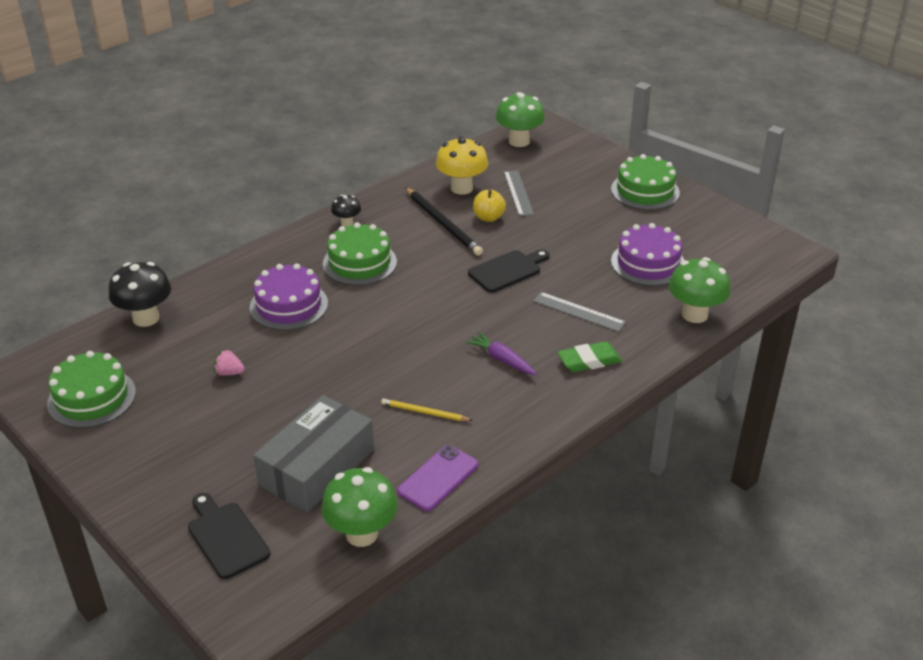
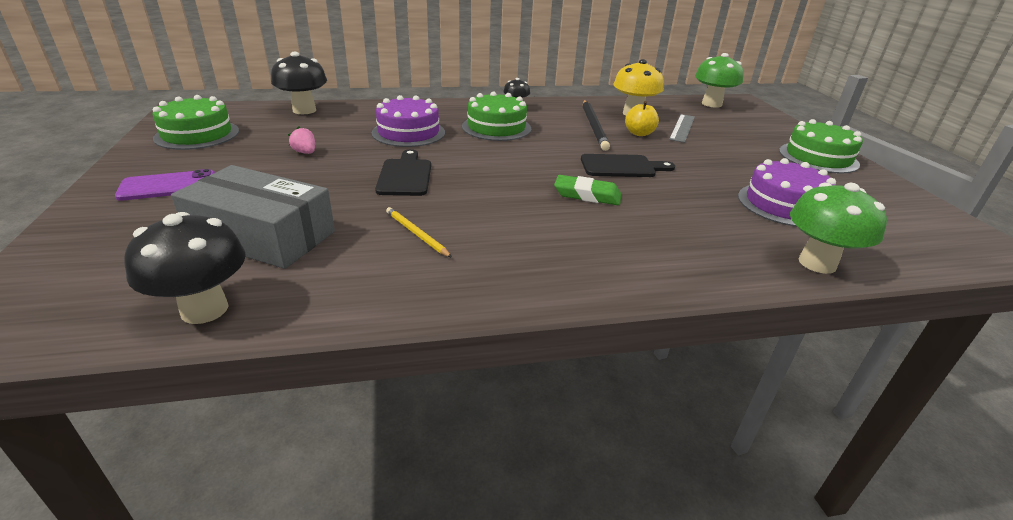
camera: 30 degrees right, 5 degrees down
(226, 537) = (103, 254): black cutting board -> black cutting board (405, 175)
(317, 467) = (262, 235): grey box -> grey box turned 45 degrees clockwise
(362, 534) = (204, 309): green mushroom -> black mushroom
(438, 478) = (351, 294): purple phone -> purple phone (168, 186)
(502, 359) = (544, 223): purple carrot -> none
(578, 312) = (668, 215): grey ruler -> none
(589, 361) = (642, 257): green eraser -> green eraser (587, 195)

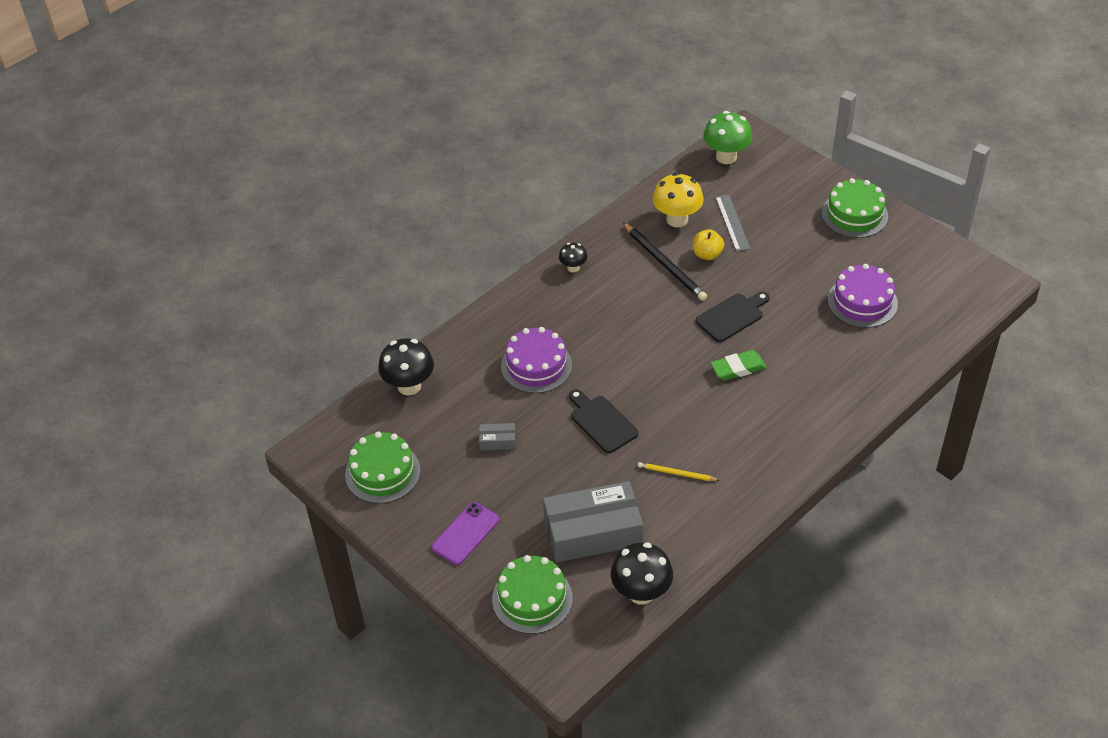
camera: 30 degrees left, 15 degrees up
(305, 152) = (497, 441): pink strawberry -> grey box
(496, 127) = (593, 314): green cake -> green cake (532, 598)
(817, 263) = (908, 358): green mushroom -> none

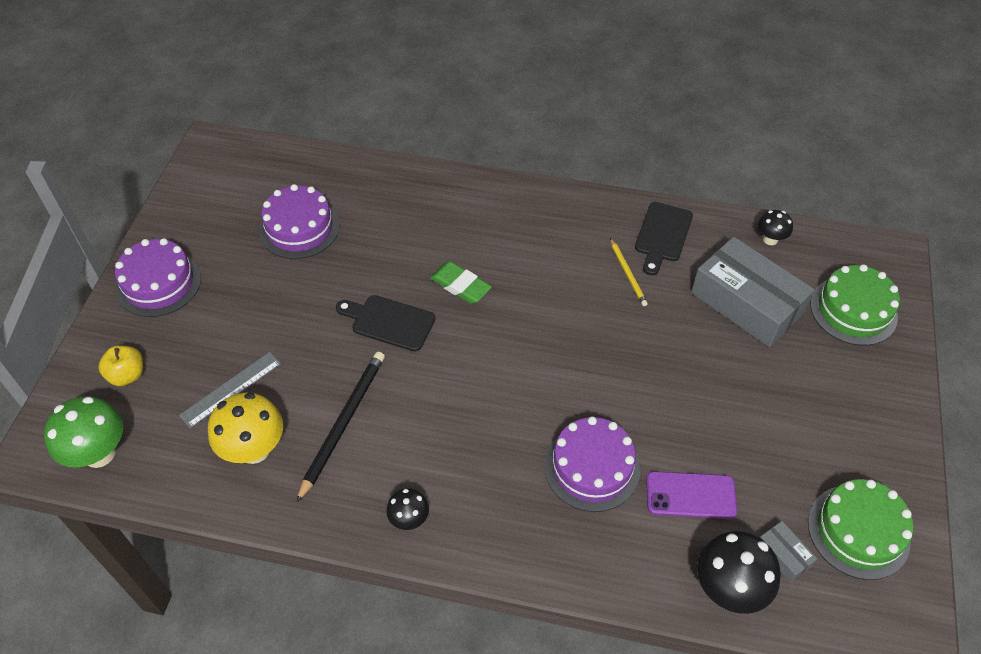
camera: 125 degrees left, 5 degrees up
(465, 533) = (847, 402): purple phone -> purple phone (690, 495)
(497, 441) = (720, 443): grey box -> grey box (783, 555)
(601, 422) = (618, 363): black cutting board -> black cutting board (662, 235)
(641, 593) = (770, 239): black mushroom -> black mushroom, size x0.55
(707, 254) = (302, 389): yellow apple -> yellow apple (127, 375)
(854, 214) = (159, 283): green cake -> purple cake

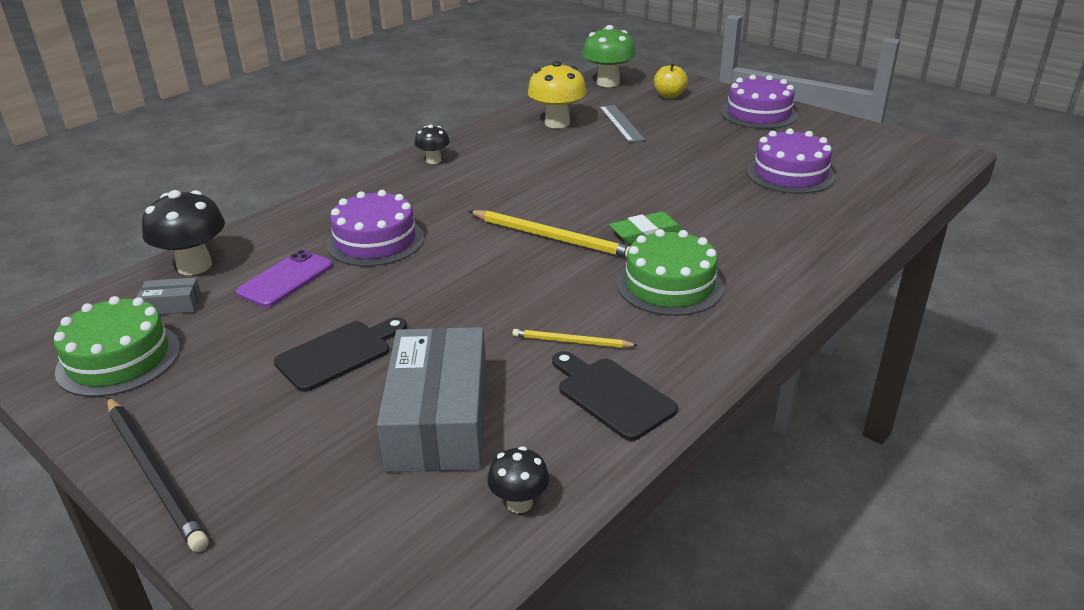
camera: 120 degrees right, 20 degrees down
(343, 423) = (544, 154): black pencil -> black pencil (154, 474)
(389, 322) = (631, 190): black cutting board -> black cutting board (338, 353)
(504, 342) = (553, 238): none -> yellow pencil
(746, 303) = (439, 419): grey box -> grey box turned 75 degrees counterclockwise
(853, 310) = (321, 521): green cake -> green cake (670, 285)

